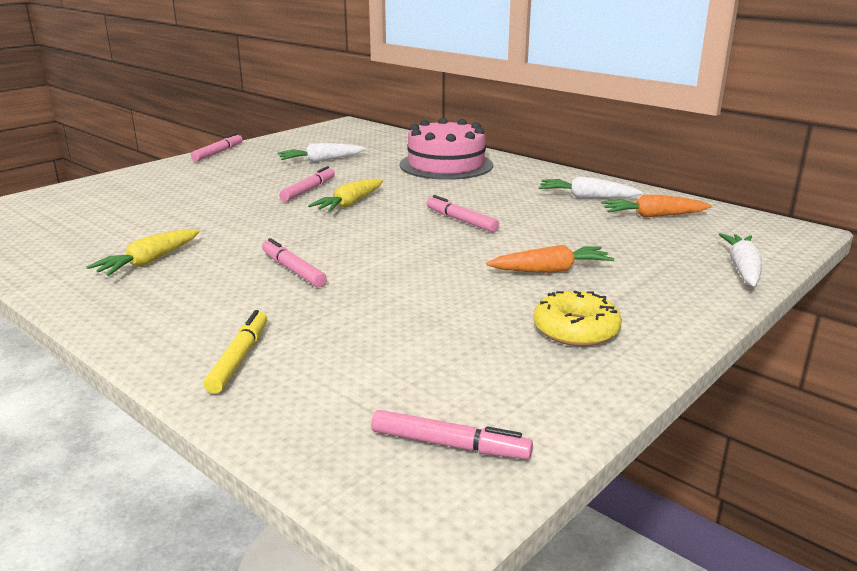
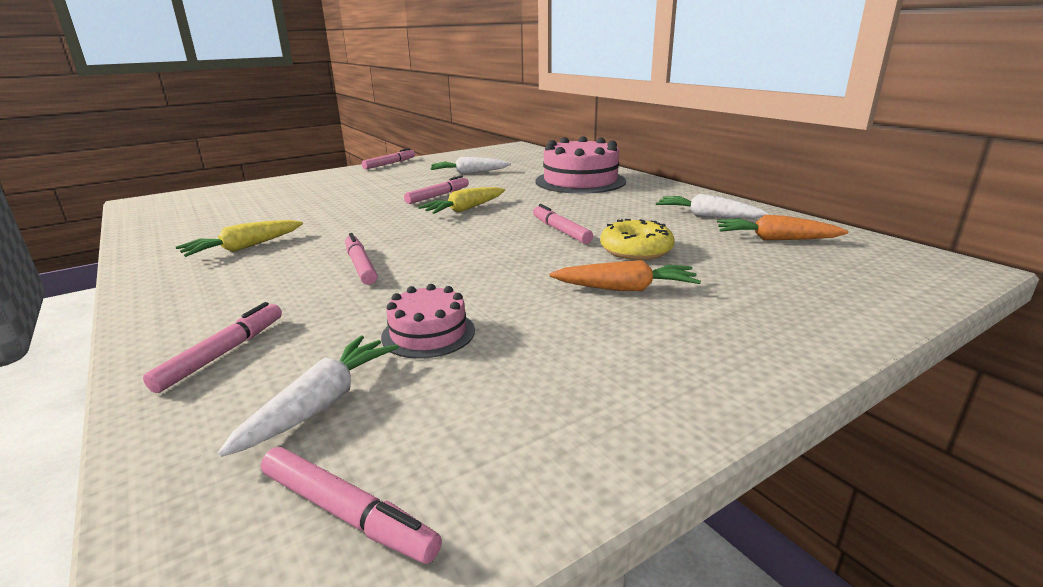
camera: 15 degrees right, 0 degrees up
(239, 358) = (223, 353): yellow marker -> pink marker
(409, 323) = (428, 333): none -> pink cake
(576, 330) = (615, 364): yellow donut -> yellow donut (636, 250)
(742, 268) = (870, 307): white carrot -> white carrot (321, 403)

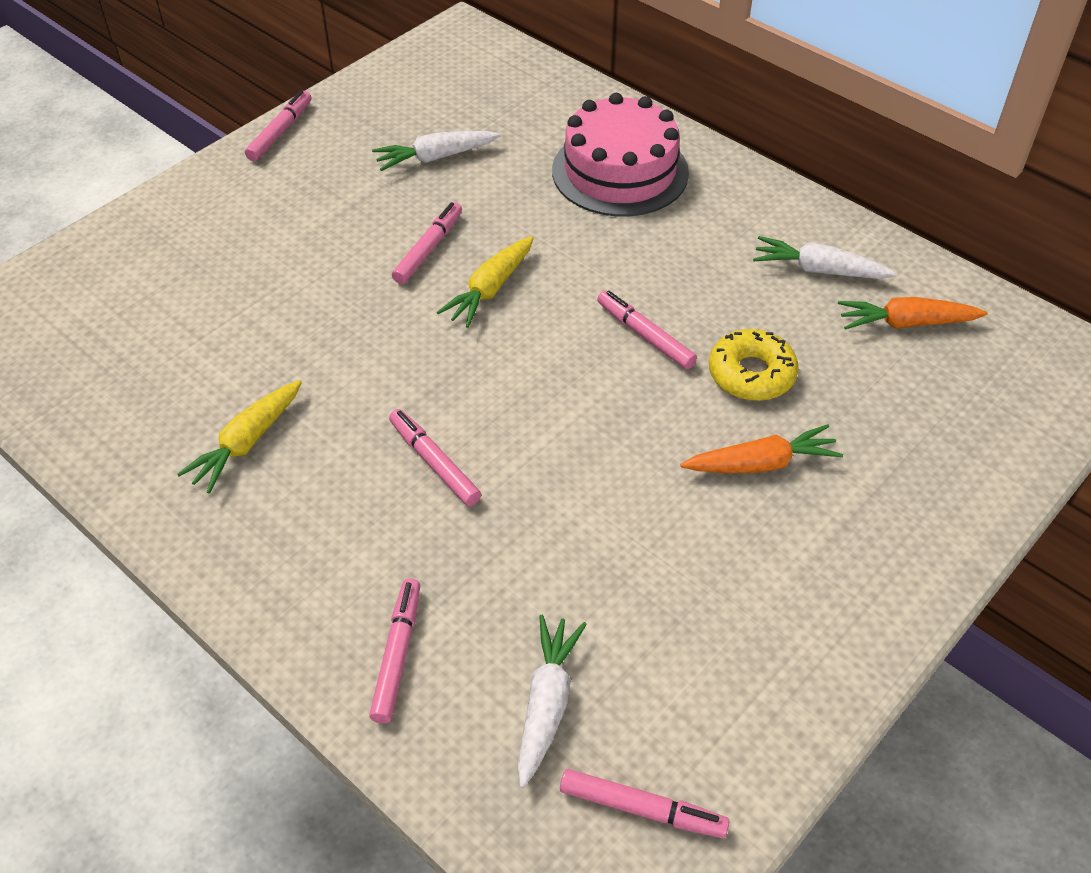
camera: 15 degrees left, 25 degrees up
(428, 333) = (588, 582): pink cake -> none

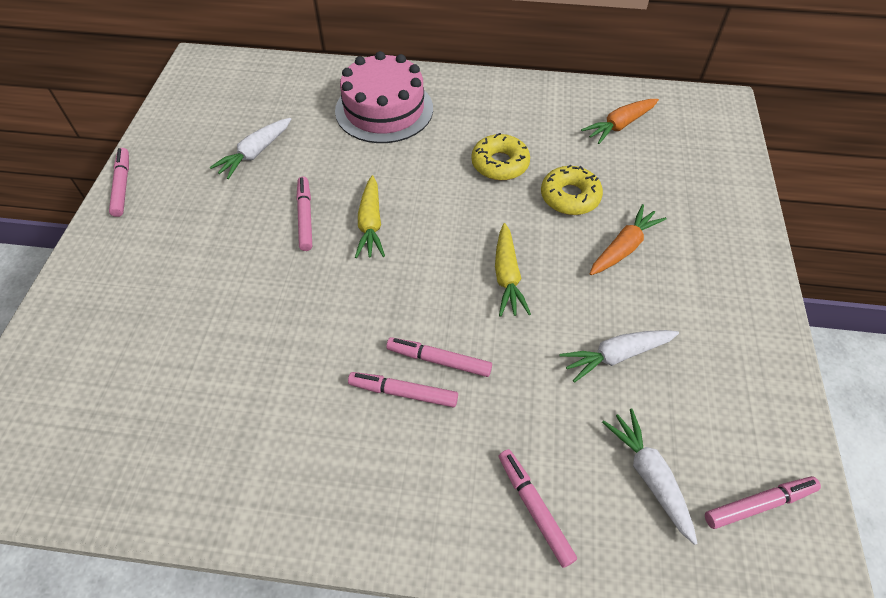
camera: 35 degrees left, 5 degrees up
(246, 443) = (297, 425): yellow carrot -> yellow carrot (507, 277)
(645, 335) = (491, 204): pink marker -> pink marker (403, 392)
(700, 295) = (500, 164): none -> yellow donut
(818, 270) = (548, 117): white carrot -> white carrot (616, 356)

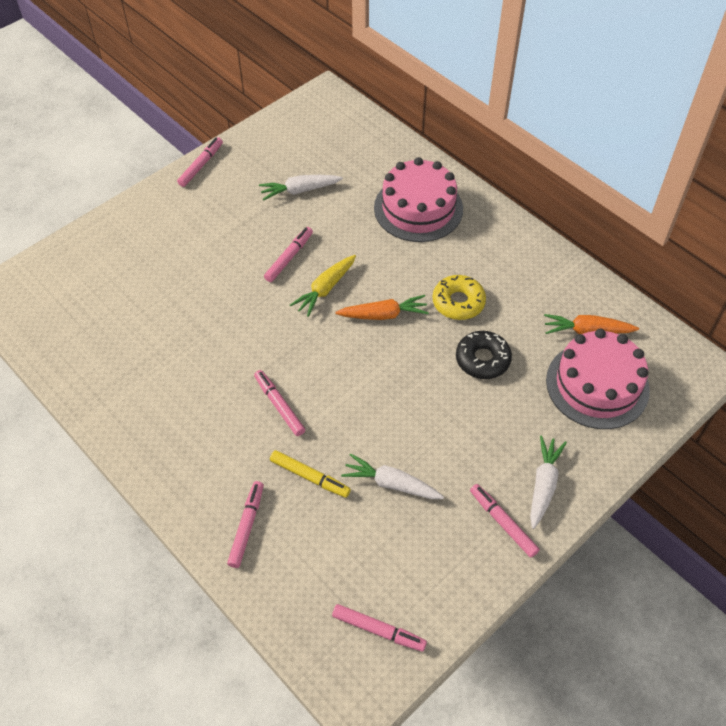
camera: 40 degrees right, 0 degrees up
(403, 392) = (240, 409): pink marker -> pink marker (503, 522)
(507, 277) = (376, 384): yellow carrot -> none
(540, 407) = (310, 477): none -> yellow marker
(570, 197) = (482, 359): yellow donut -> black donut
(624, 247) = (480, 420): orange carrot -> orange carrot (384, 315)
(649, 475) = (331, 563): white carrot -> white carrot (543, 484)
(673, 160) = (597, 385): none -> pink cake

